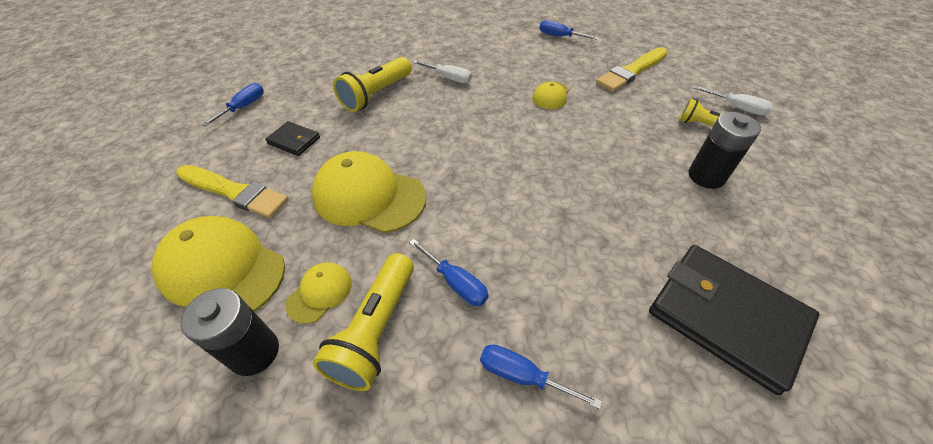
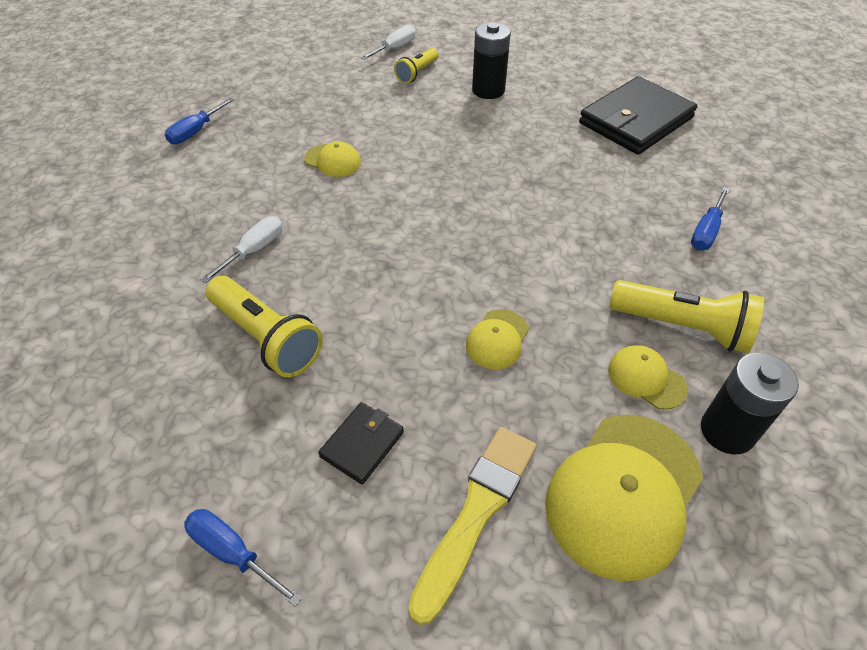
camera: 85 degrees left, 0 degrees up
(369, 196) = (497, 339): yellow cap -> yellow cap, size x0.50
(456, 283) = (621, 265): blue screwdriver -> none
(631, 71) = (306, 93): yellow brush -> none

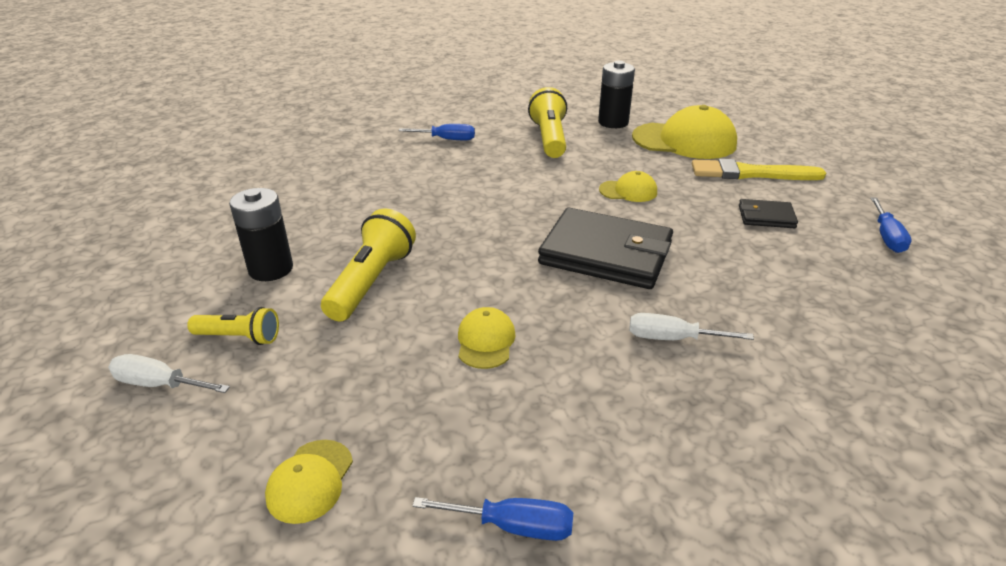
camera: 115 degrees left, 15 degrees down
(267, 338) = (749, 286): yellow flashlight -> yellow flashlight (371, 282)
(635, 120) = (303, 179): black wallet -> black wallet (605, 254)
(646, 378) = (603, 144): yellow cap -> yellow cap (310, 481)

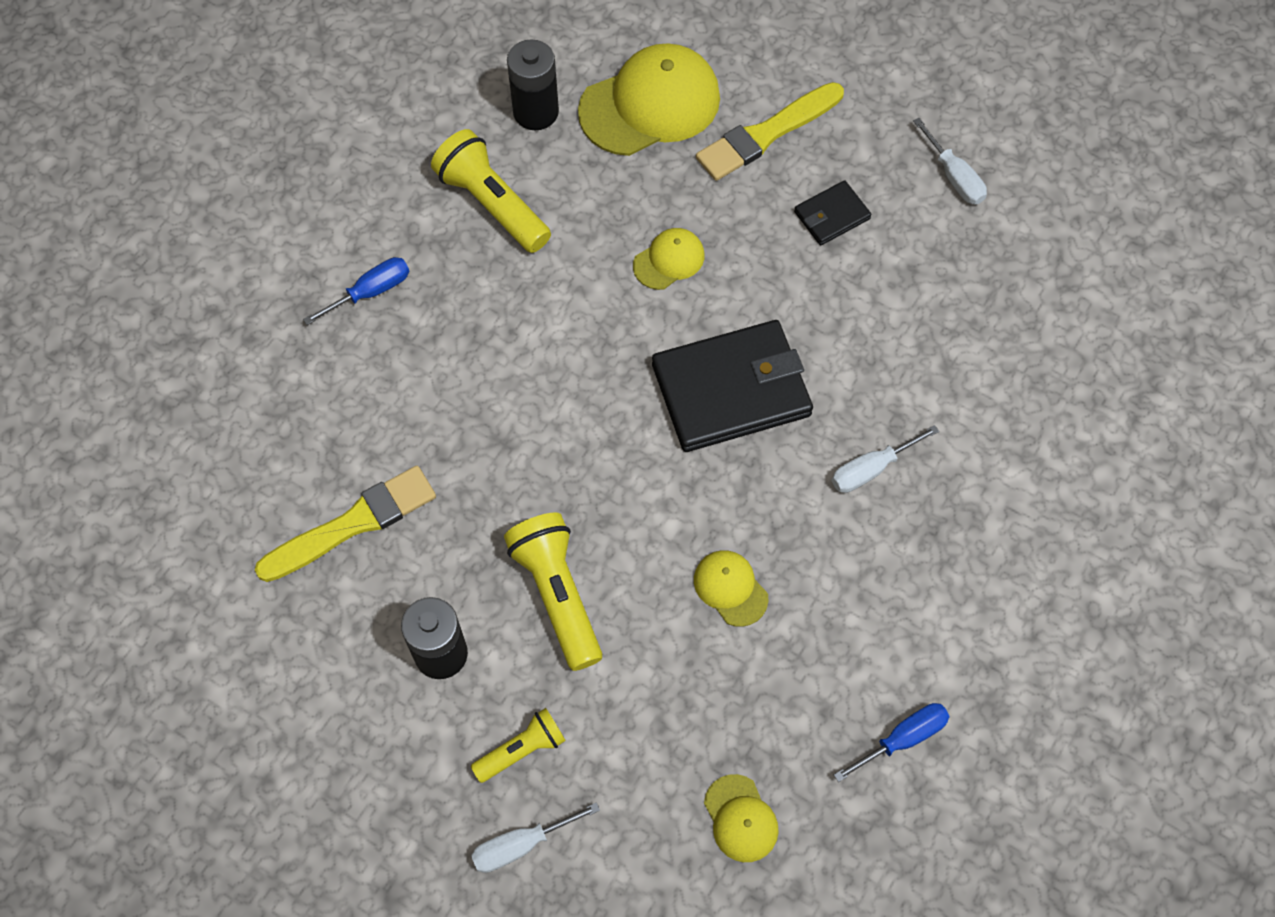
camera: 40 degrees left, 30 degrees up
(314, 201) = (353, 524): none -> yellow brush
(886, 237) = (954, 177): blue screwdriver -> white screwdriver

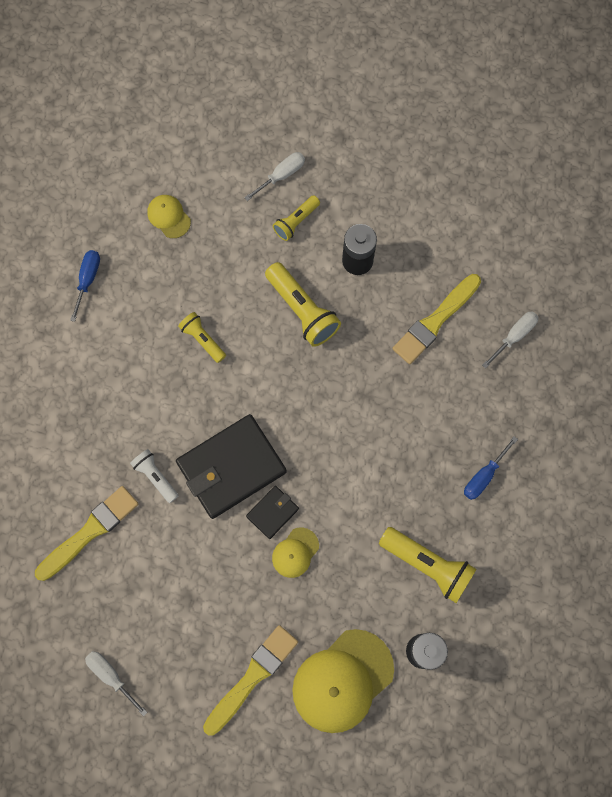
camera: 165 degrees right, 10 degrees up
(730, 588) = (202, 339): yellow cap -> yellow flashlight
(832, 215) = (192, 619): black wallet -> black wallet (272, 512)
(847, 404) = (155, 477): none -> white flashlight
(871, 469) = (133, 436): white screwdriver -> white screwdriver (514, 336)
(903, 739) = (88, 280): blue screwdriver -> blue screwdriver turned 150 degrees clockwise
(957, 354) = (89, 531): none -> yellow brush

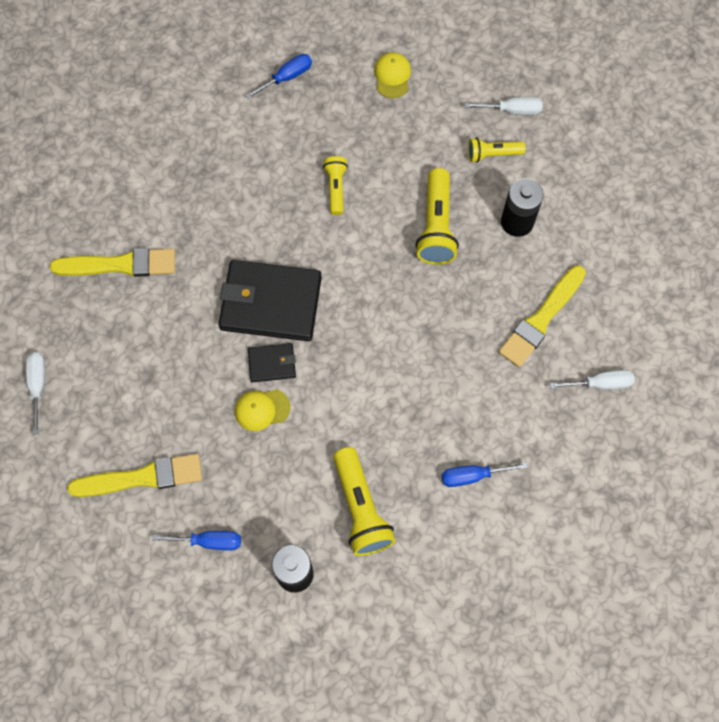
camera: 40 degrees right, 5 degrees down
(155, 477) = (206, 263): white flashlight -> none
(342, 681) = (209, 541): yellow cap -> blue screwdriver
(435, 321) = (541, 319): yellow brush -> yellow brush turned 45 degrees counterclockwise

